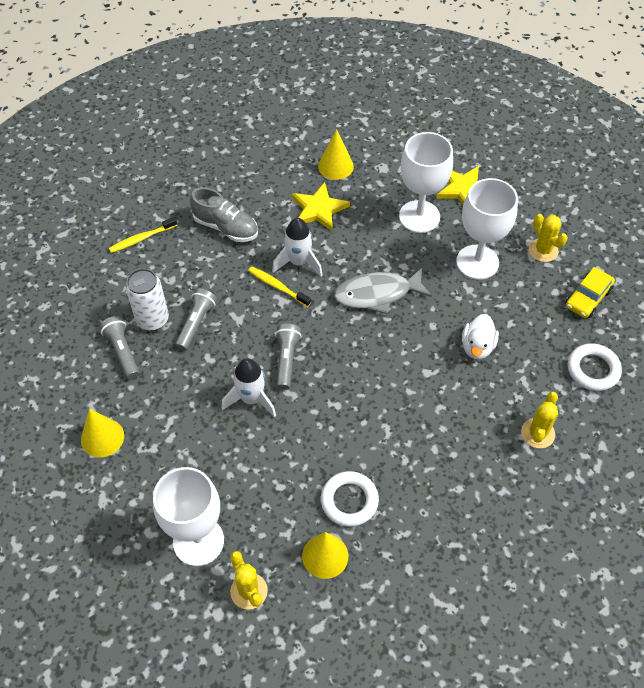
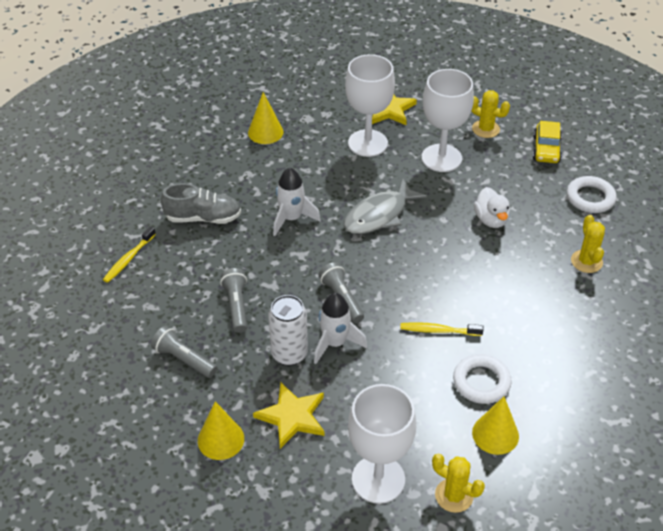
camera: 30 degrees left, 10 degrees down
(152, 320) = (192, 320): white can -> white can (289, 354)
(277, 286) = (288, 245): yellow toothbrush -> yellow toothbrush (438, 330)
(318, 209) = (277, 171): yellow star -> yellow star (292, 416)

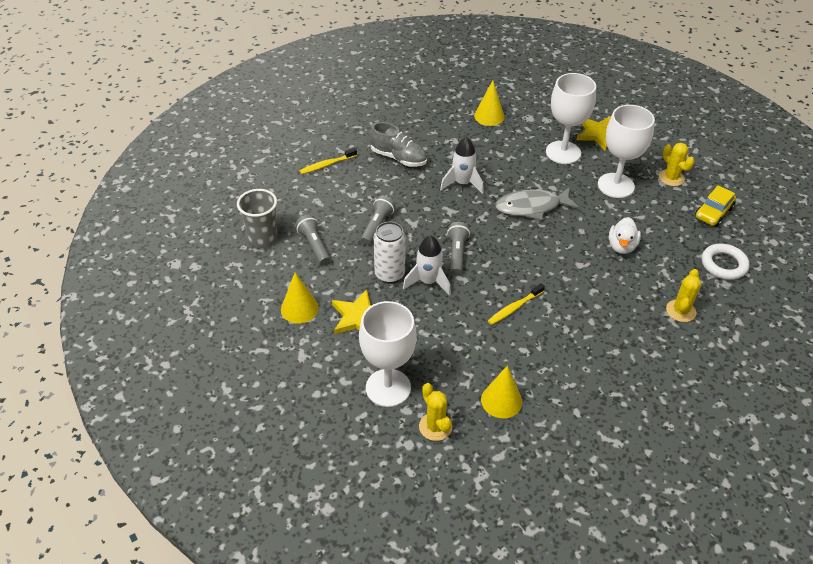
camera: 30 degrees right, 0 degrees up
(119, 379) = (263, 239): none -> grey cup
(438, 330) = (514, 308): yellow toothbrush -> yellow toothbrush turned 75 degrees counterclockwise
(481, 382) = (519, 359): white ring -> none

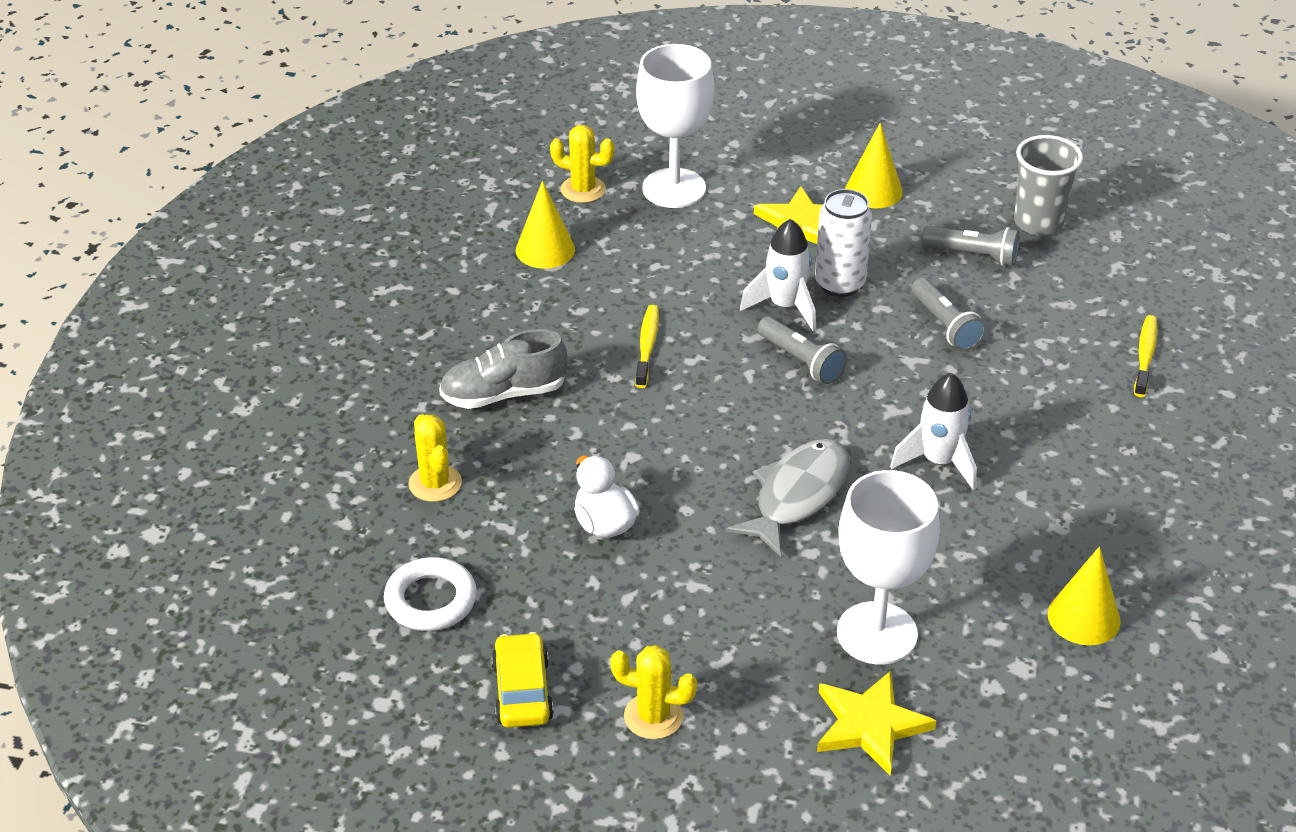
camera: 135 degrees right, 5 degrees down
(398, 158) = (1081, 436): grey shoe -> grey shoe (504, 394)
(615, 185) = (724, 629): white goblet -> none

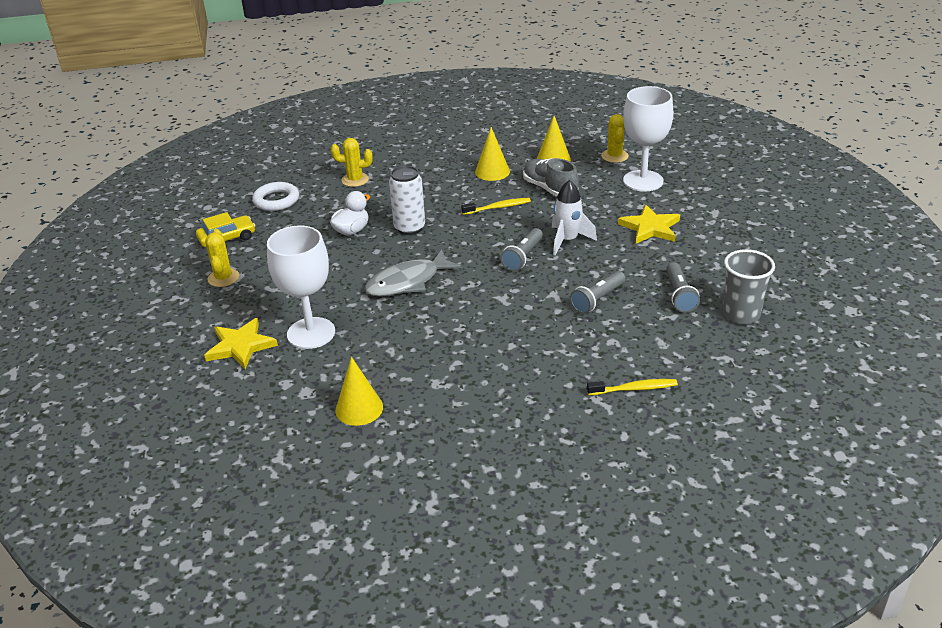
camera: 70 degrees right, 5 degrees down
(435, 483) = (355, 180): yellow cactus -> yellow cactus turned 45 degrees clockwise
(504, 394) = (431, 179): grey shoe -> grey shoe (550, 189)
(797, 495) = (407, 282): grey fish -> grey fish turned 135 degrees clockwise
(840, 284) = (604, 253): white can -> white can (409, 228)
(873, 191) = (709, 244): yellow cone -> yellow cone (492, 171)
(938, 462) = (467, 324): white rocket -> none

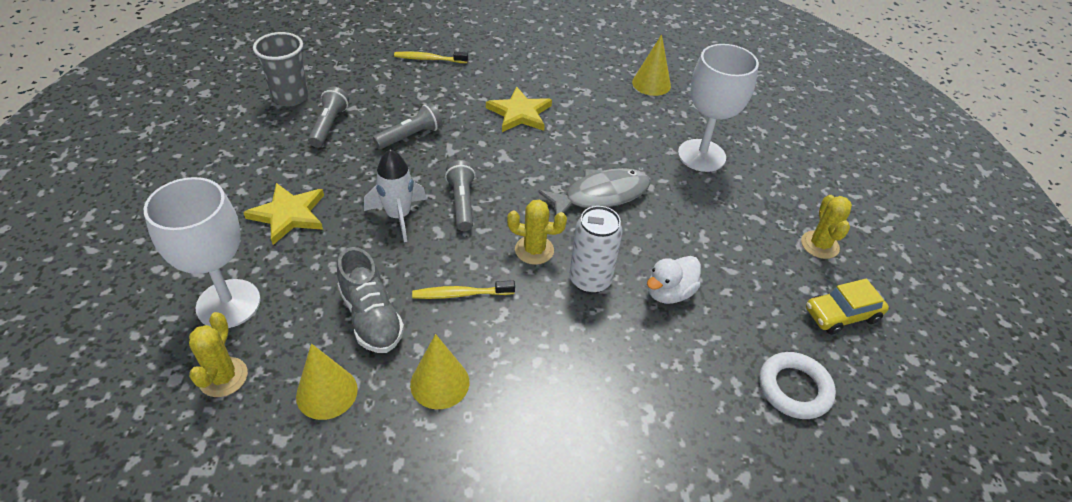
camera: 175 degrees left, 10 degrees up
(240, 346) = (769, 155): yellow star -> yellow star (520, 113)
(355, 180) = (670, 415): yellow cactus -> yellow cactus (534, 250)
(523, 257) = (462, 203): grey flashlight -> grey flashlight turned 45 degrees counterclockwise

